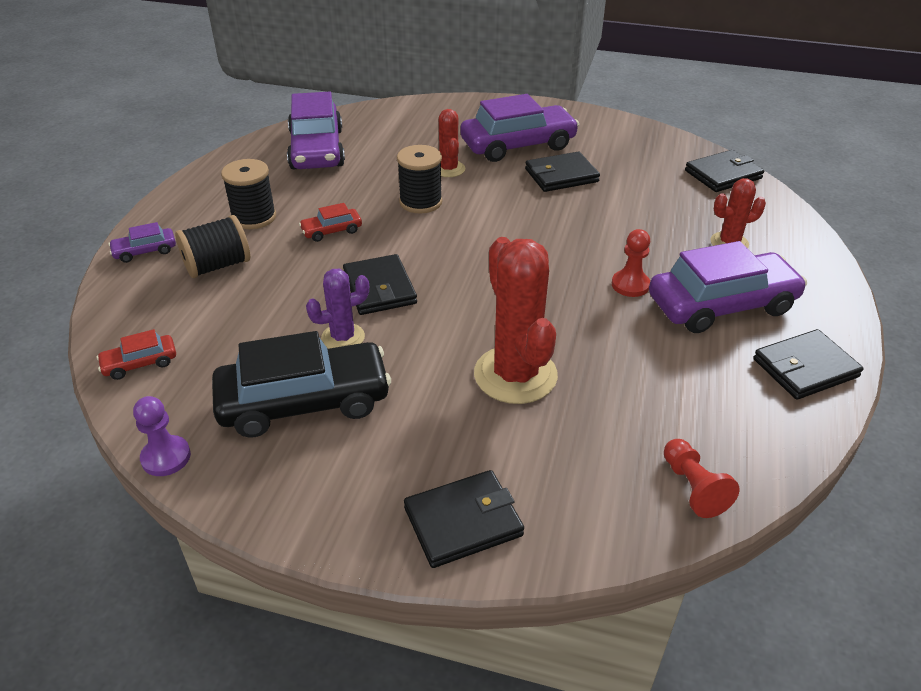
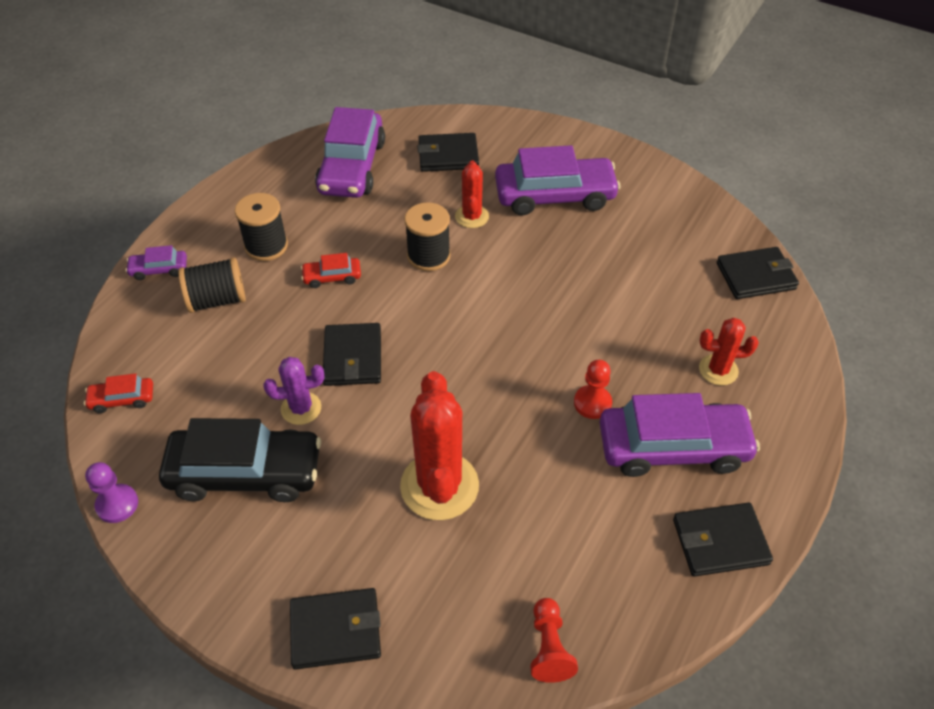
camera: 15 degrees right, 10 degrees up
(561, 175) = (582, 246): black wallet -> black wallet (448, 155)

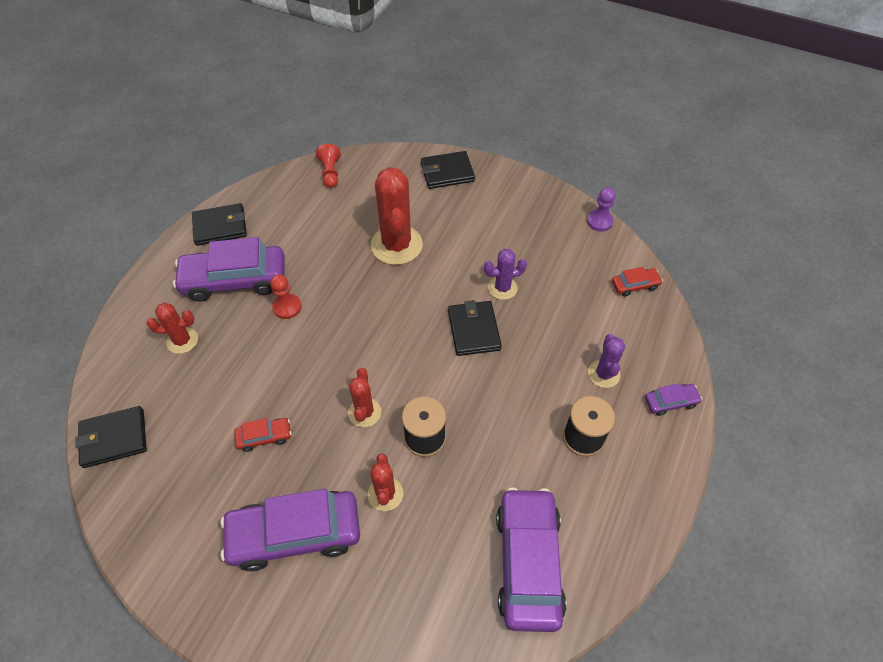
camera: 175 degrees right, 5 degrees up
(217, 300) = (603, 374): black spool -> purple cactus
(245, 473) = (526, 244): black car -> none
(332, 277) = (510, 406): red car -> red car (264, 437)
(448, 155) = (418, 594): black wallet -> none
(491, 281) = (364, 412): none -> red cactus

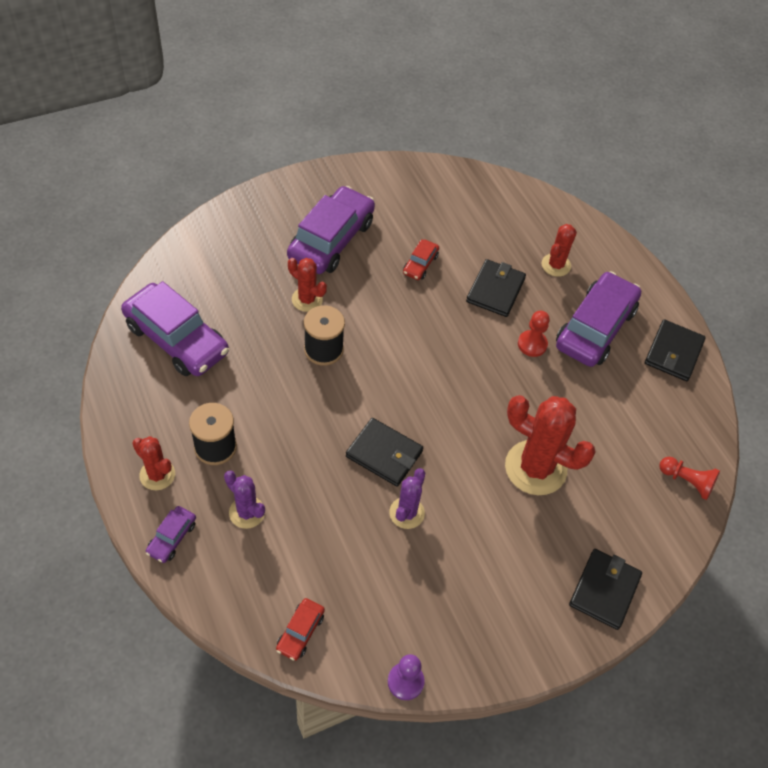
camera: 125 degrees right, 0 degrees up
(114, 438) = (498, 193): black wallet -> black wallet (495, 290)
(364, 412) = (382, 329): red cactus -> red cactus (157, 475)

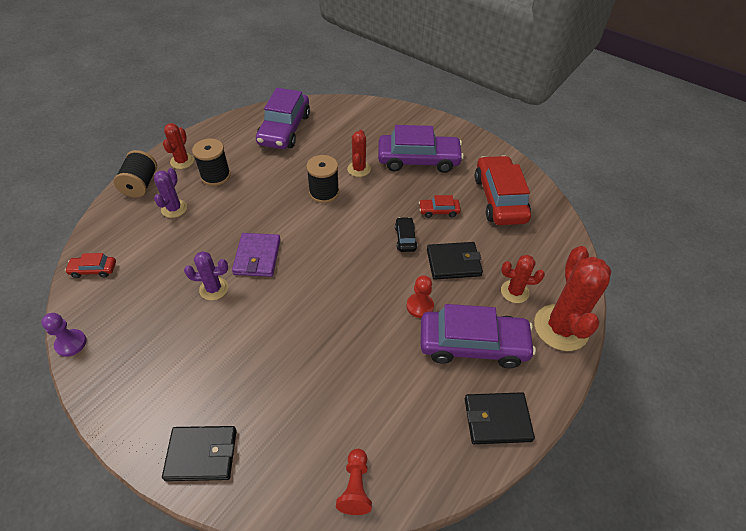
camera: 65 degrees right, 5 degrees down
(172, 538) = (140, 185): purple car -> black spool
(384, 454) = (257, 257): black wallet -> purple wallet
(436, 207) = (499, 199): none -> red car
(440, 311) = (405, 238): none -> black car
(535, 468) = (299, 355): red cactus -> red cactus (561, 327)

